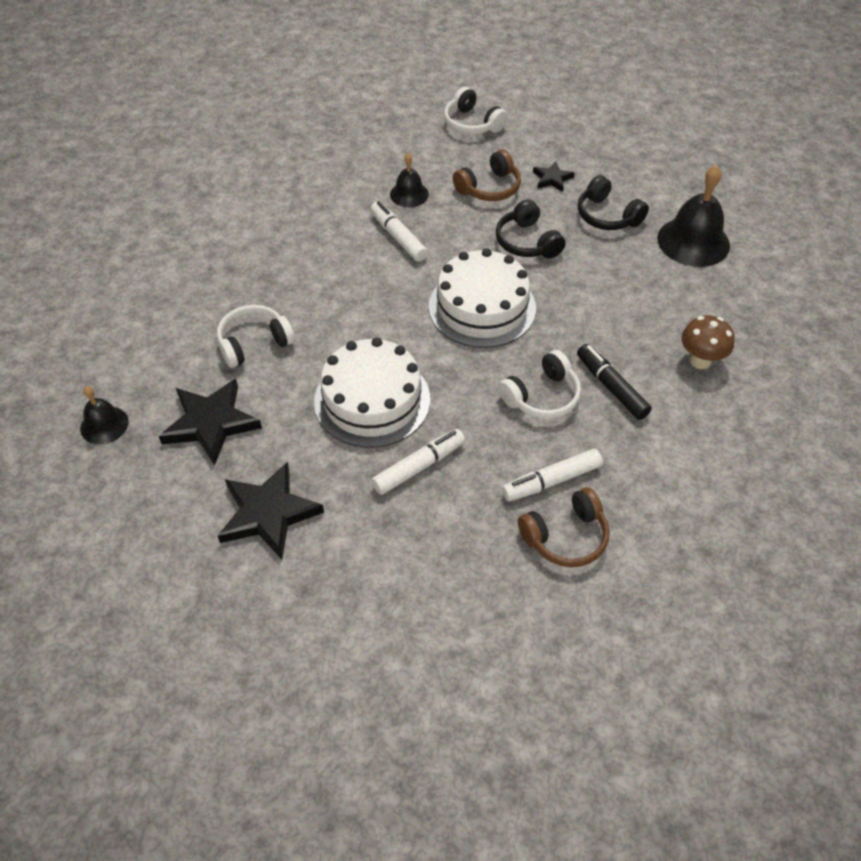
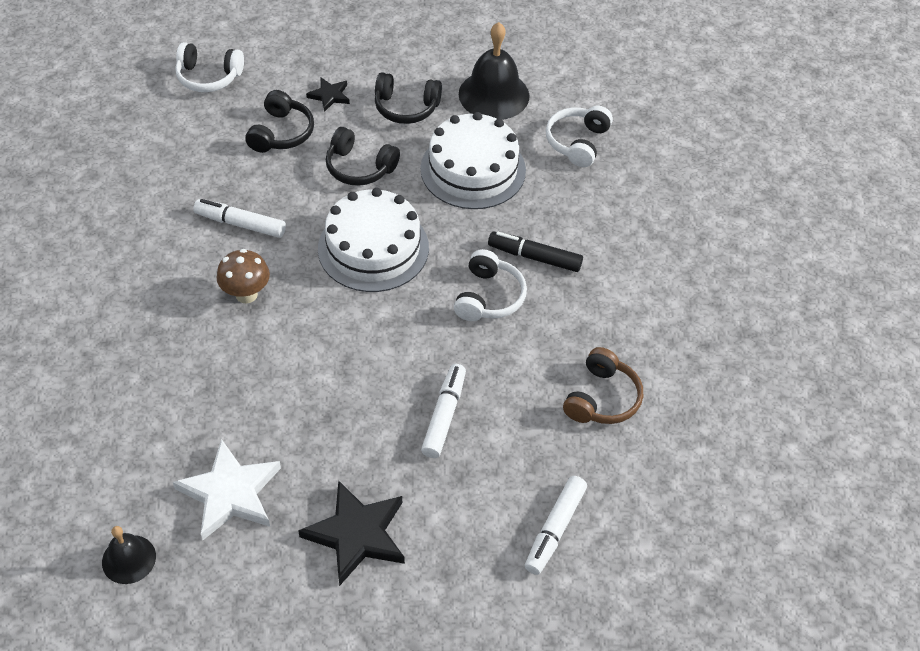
camera: 40 degrees left, 0 degrees up
(210, 423) = (230, 493): black star -> white star
(254, 343) = (199, 398): white headphones -> white headphones (577, 142)
(372, 400) = (354, 384): white cake -> white cake (473, 169)
(409, 194) = (212, 177): black bell -> none
(489, 188) = (281, 133): brown headphones -> black headphones
(551, 481) = (555, 361): white marker -> white marker (555, 529)
(700, 360) = (581, 196): brown mushroom -> brown mushroom (246, 294)

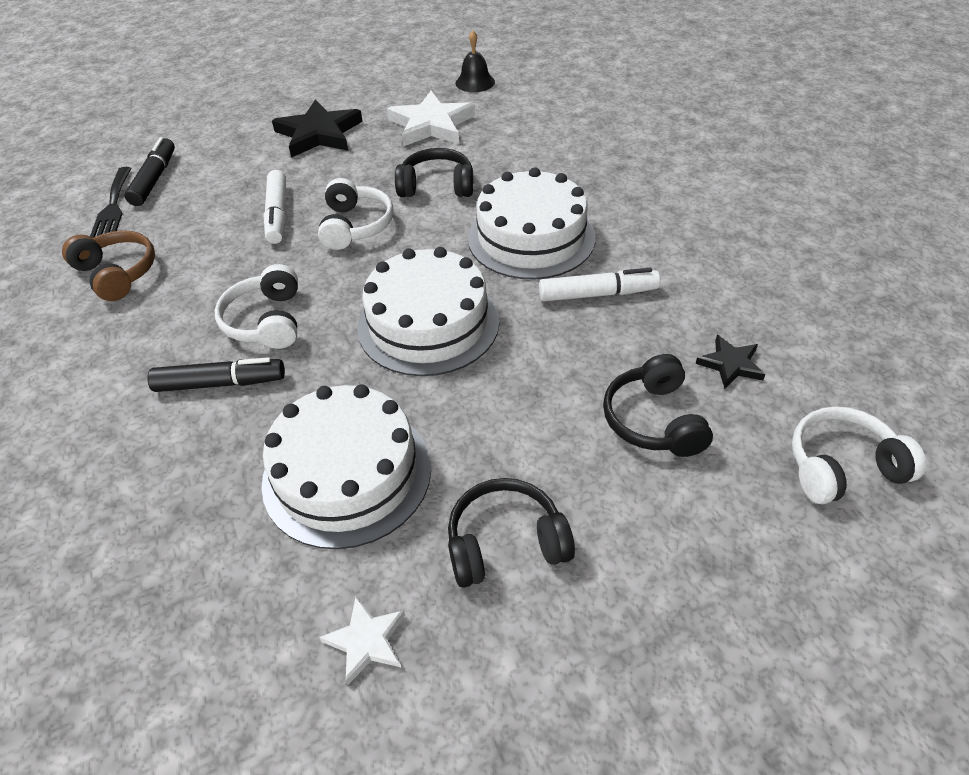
camera: 160 degrees right, 5 degrees down
(246, 294) = (531, 237): brown mushroom -> white cake
(329, 96) = (639, 512): black star -> black star (730, 364)
(359, 167) = (510, 413): black headphones -> black headphones (436, 186)
(494, 95) = (366, 641): black bell -> white star
(555, 529) = (154, 179): white marker -> black marker
(577, 142) = (185, 596): white headphones -> white headphones (355, 226)
(602, 398) = (117, 273): brown headphones -> brown headphones turned 135 degrees clockwise
(602, 498) = (113, 207): none -> black fork

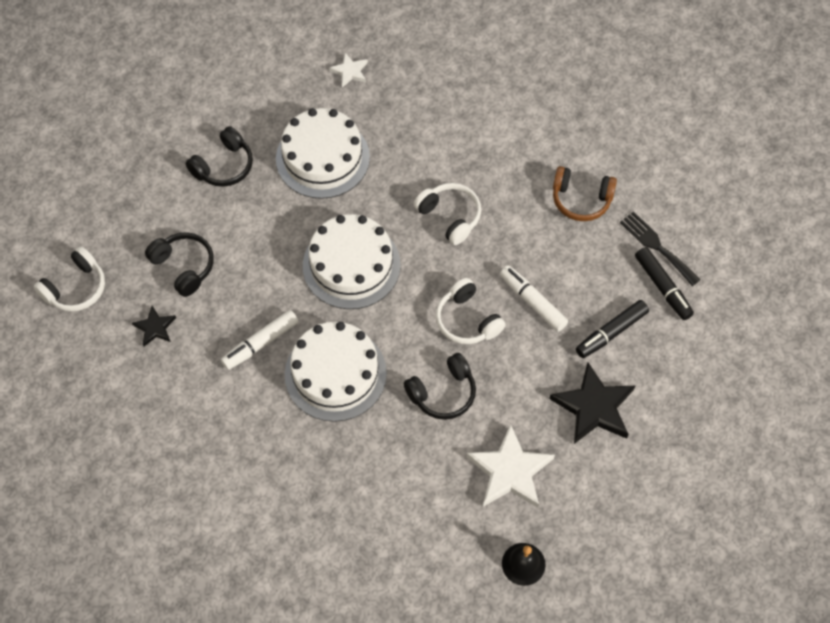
camera: 145 degrees right, 15 degrees up
(220, 383) = (434, 167): black marker -> black marker (611, 332)
(366, 641) = (257, 101): white star -> white star (350, 71)

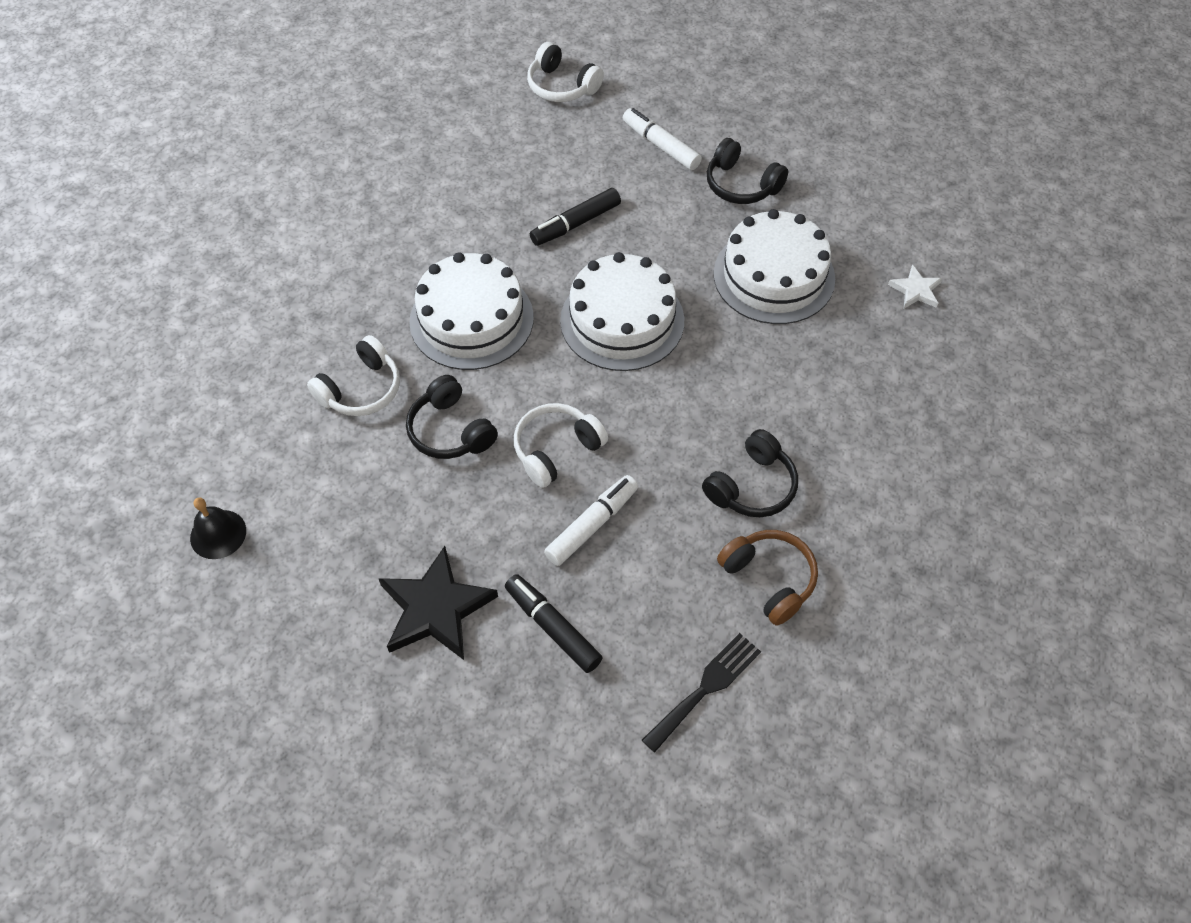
camera: 85 degrees right, 5 degrees down
(155, 328) = (519, 154): black star -> none
(184, 266) = (599, 167): black headphones -> black headphones (752, 486)
(261, 343) = (507, 246): white marker -> white marker (661, 146)
(450, 216) = (711, 419): white headphones -> white headphones (361, 389)
(510, 471) = (343, 512): white star -> none
(581, 199) = (769, 579): brown headphones -> brown headphones turned 135 degrees clockwise
(662, 287) = (636, 697): black marker -> black marker (576, 224)

